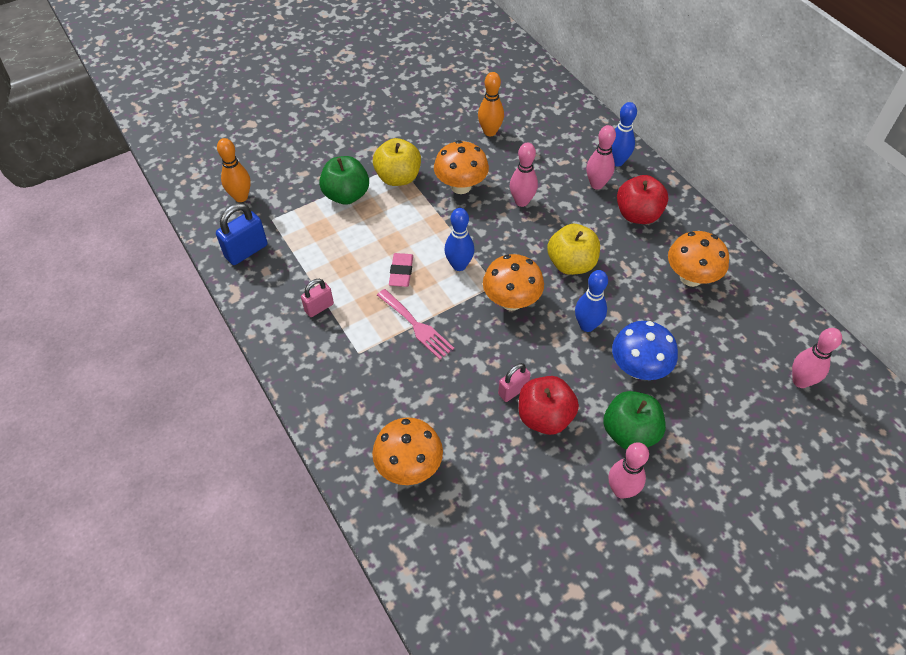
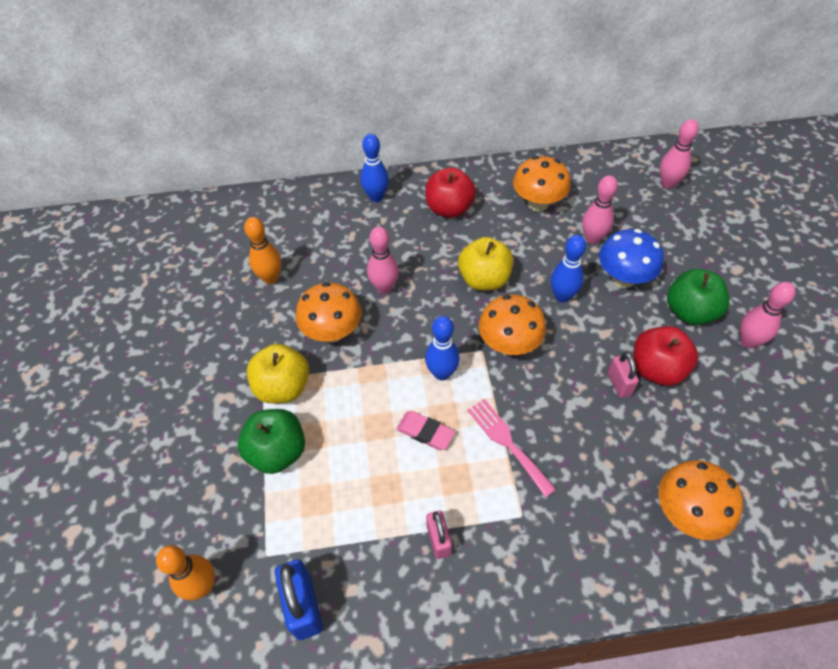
camera: 65 degrees left, 0 degrees up
(416, 326) = (507, 442): pink fork -> pink fork turned 105 degrees counterclockwise
(596, 184) = (396, 222): pink bowling pin -> pink bowling pin (592, 239)

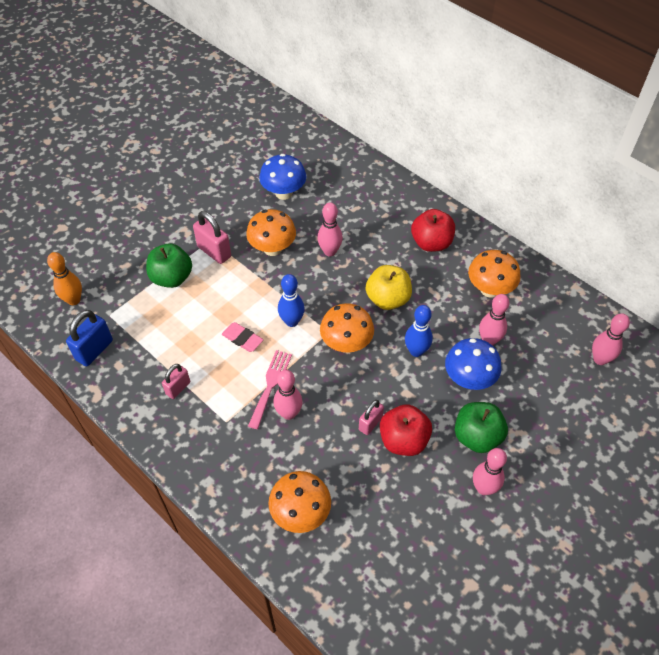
camera: 50 degrees right, 0 degrees up
(270, 278) = (284, 193): orange bowling pin -> blue mushroom
(283, 387) = (214, 252): yellow apple -> pink padlock
(376, 197) = (401, 199): blue bowling pin -> none
(425, 432) = (242, 339): pink eraser -> pink eraser turned 45 degrees counterclockwise
(555, 447) = (289, 413): none -> pink bowling pin

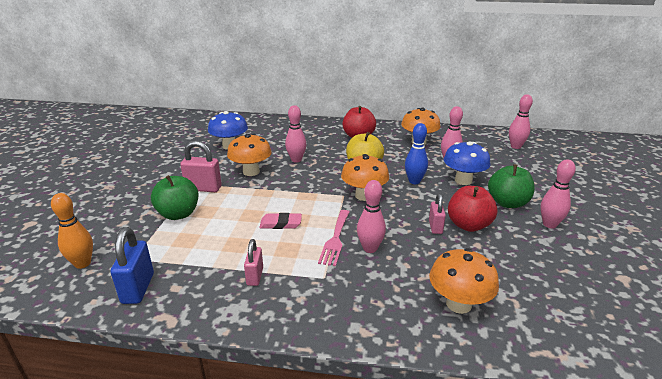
camera: 35 degrees left, 25 degrees down
(270, 385) = (335, 239): pink fork -> pink fork turned 150 degrees counterclockwise
(292, 321) = (310, 200): blue bowling pin -> none

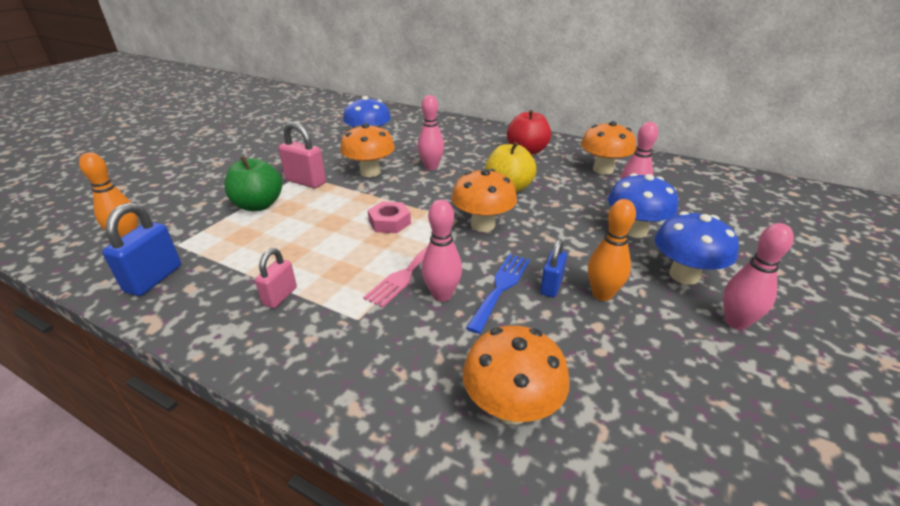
camera: 20 degrees right, 5 degrees up
(281, 224) = (357, 239): pink eraser -> none
(296, 207) = (389, 222): none -> pink nut
(404, 235) = (501, 288): none -> blue fork
(414, 181) = (563, 219): blue bowling pin -> none
(435, 227) = (551, 286): pink padlock -> blue padlock
(468, 225) = (602, 294): red apple -> orange bowling pin
(507, 203) = (684, 275): green apple -> blue mushroom
(515, 146) = (747, 197): pink bowling pin -> none

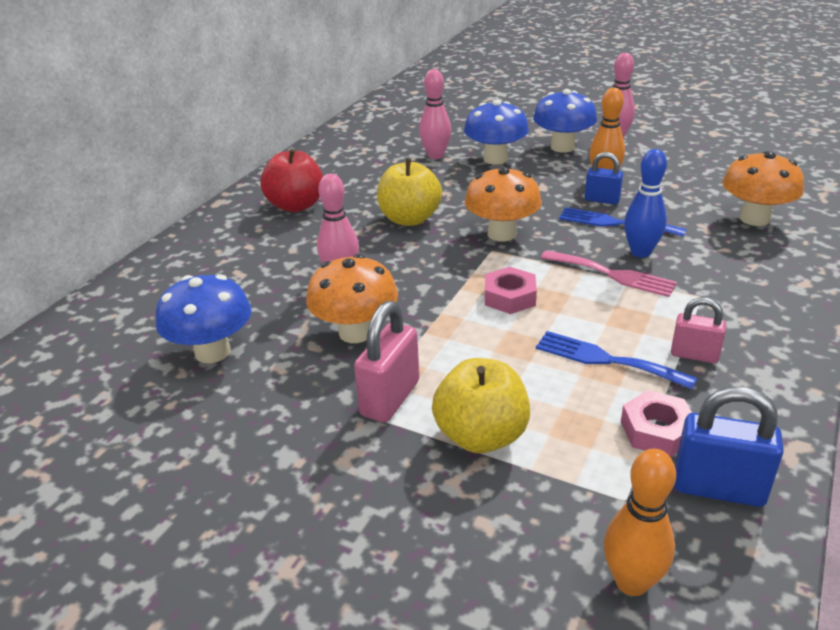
camera: 90 degrees left, 0 degrees up
(217, 264) = (657, 431): none -> pink nut
(258, 205) = (481, 436): green apple -> yellow apple
(298, 254) = (606, 360): none -> blue fork
(442, 295) = (640, 252): pink bowling pin -> blue bowling pin
(603, 170) = (360, 163): orange mushroom -> none

